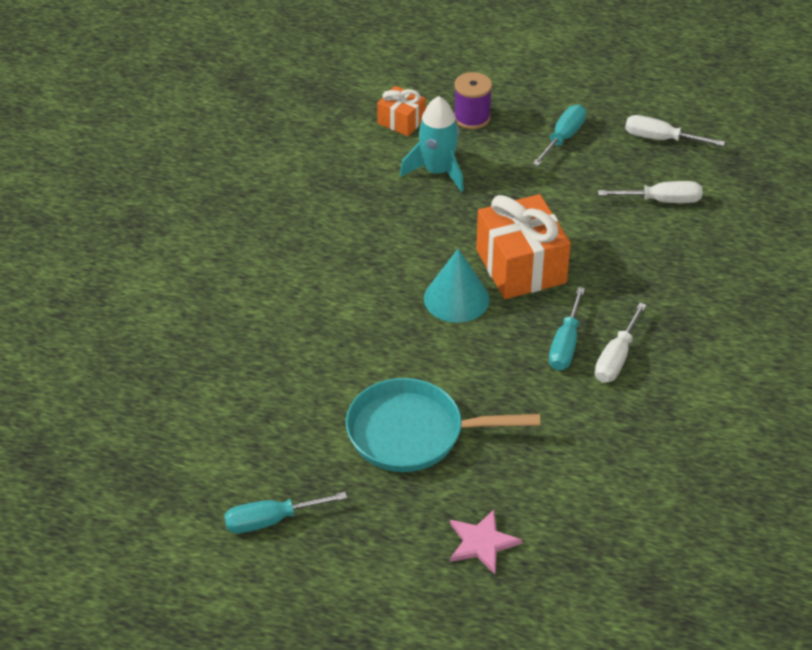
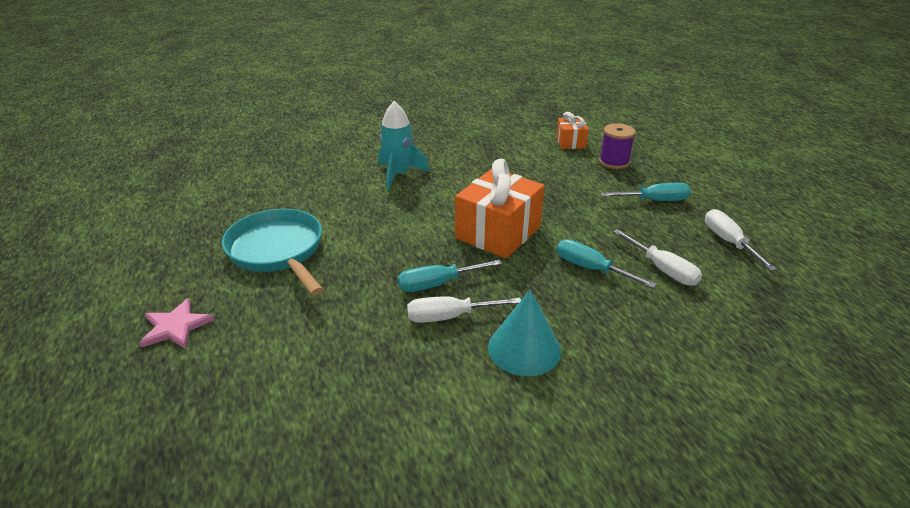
camera: 55 degrees right, 10 degrees down
(271, 520) = (154, 228): turquoise screwdriver -> turquoise screwdriver (591, 269)
(437, 171) = (545, 169): turquoise rocket -> turquoise rocket (398, 175)
(456, 298) = (432, 219): turquoise cone -> turquoise cone (524, 348)

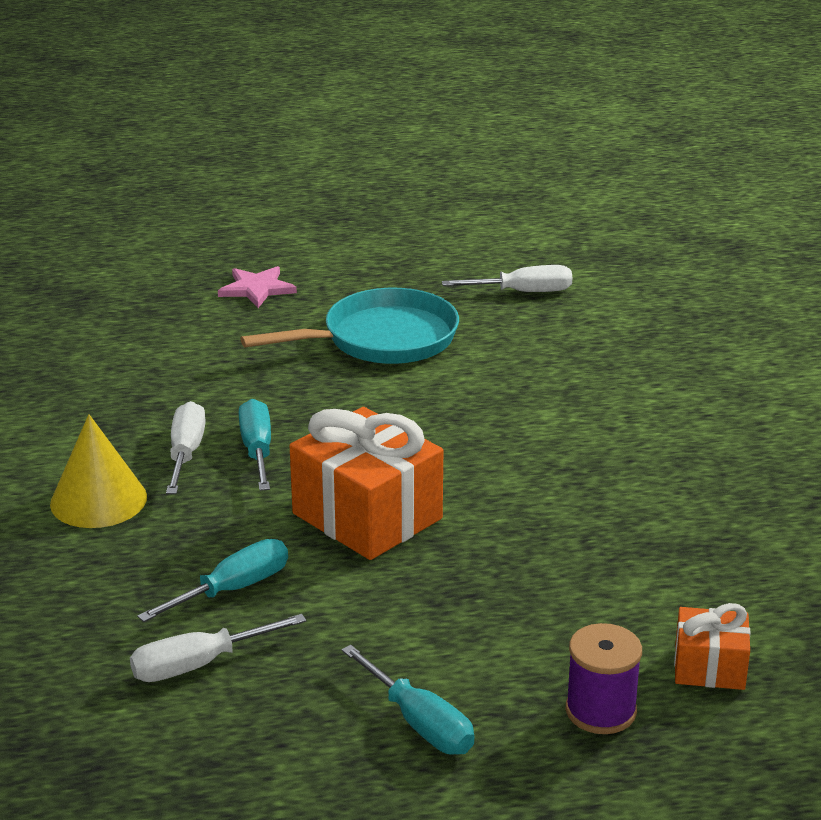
camera: 100 degrees right, 5 degrees down
(398, 175) = (583, 438): turquoise rocket -> none
(524, 348) = (98, 500): turquoise cone -> yellow cone
(654, 201) = (419, 723): turquoise screwdriver -> turquoise screwdriver turned 45 degrees counterclockwise
(729, 242) = (242, 777): white screwdriver -> white screwdriver (523, 292)

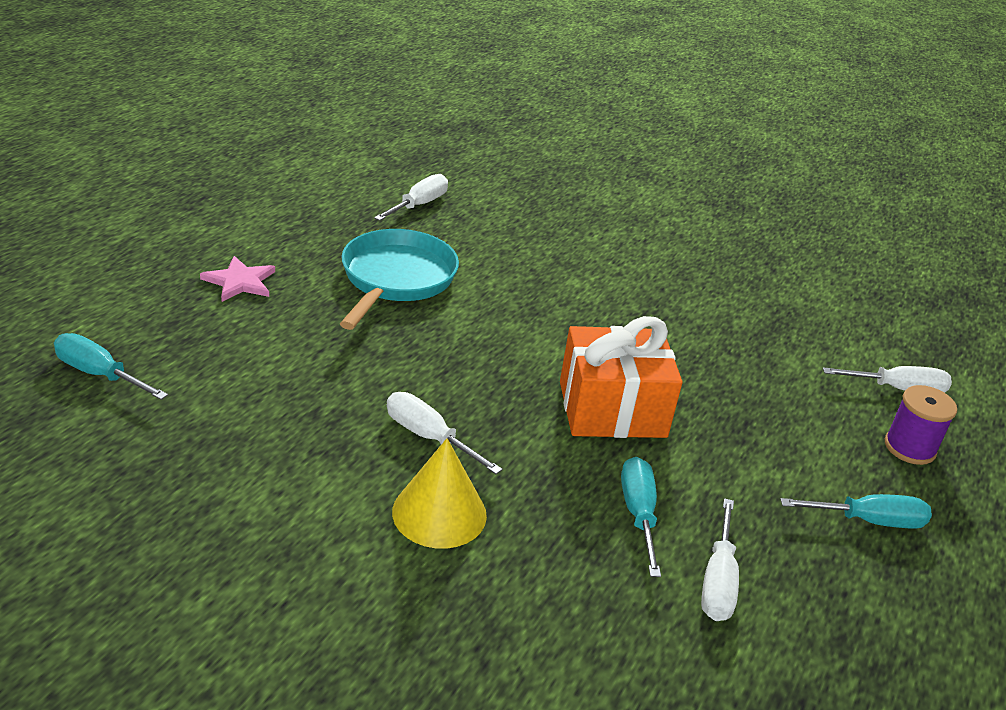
camera: 55 degrees left, 5 degrees up
(257, 450) = (469, 405): turquoise screwdriver -> turquoise screwdriver (99, 374)
(709, 667) = (897, 389): orange gift -> white screwdriver

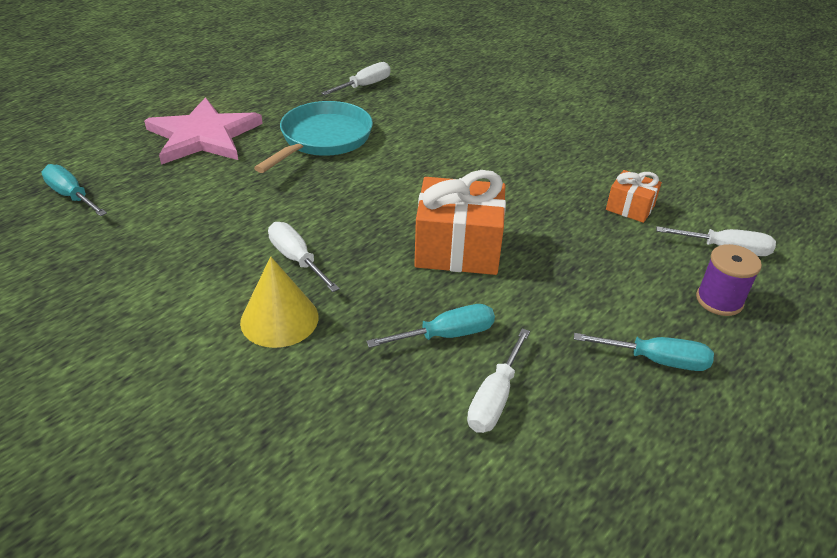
camera: 15 degrees right, 5 degrees up
(240, 282) = (204, 136): pink star -> pink star, size x2.03
(638, 514) = (446, 335): turquoise screwdriver -> turquoise screwdriver turned 60 degrees clockwise
(783, 346) = (630, 208): none -> orange gift

